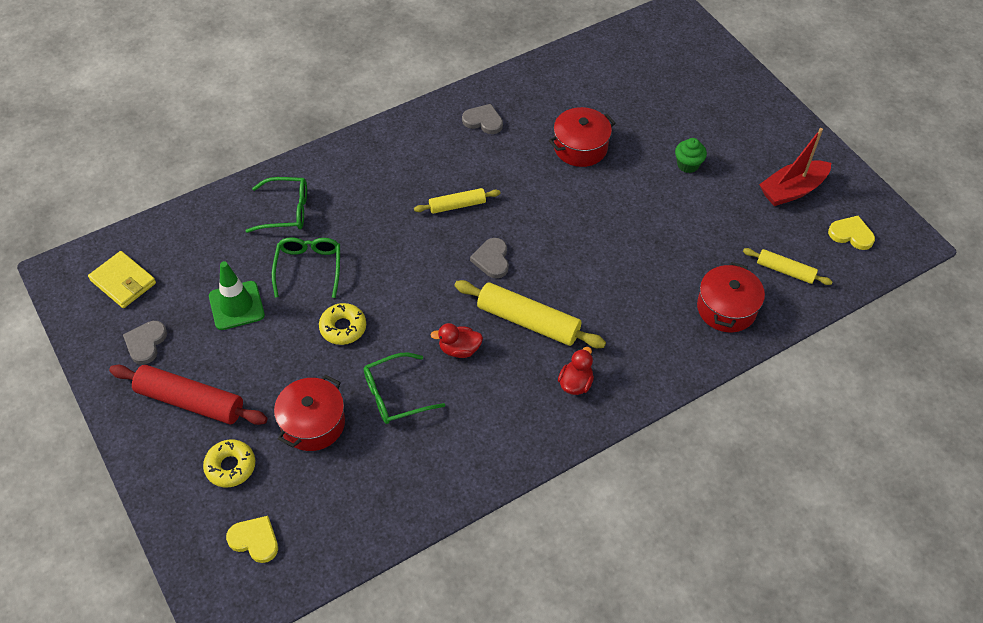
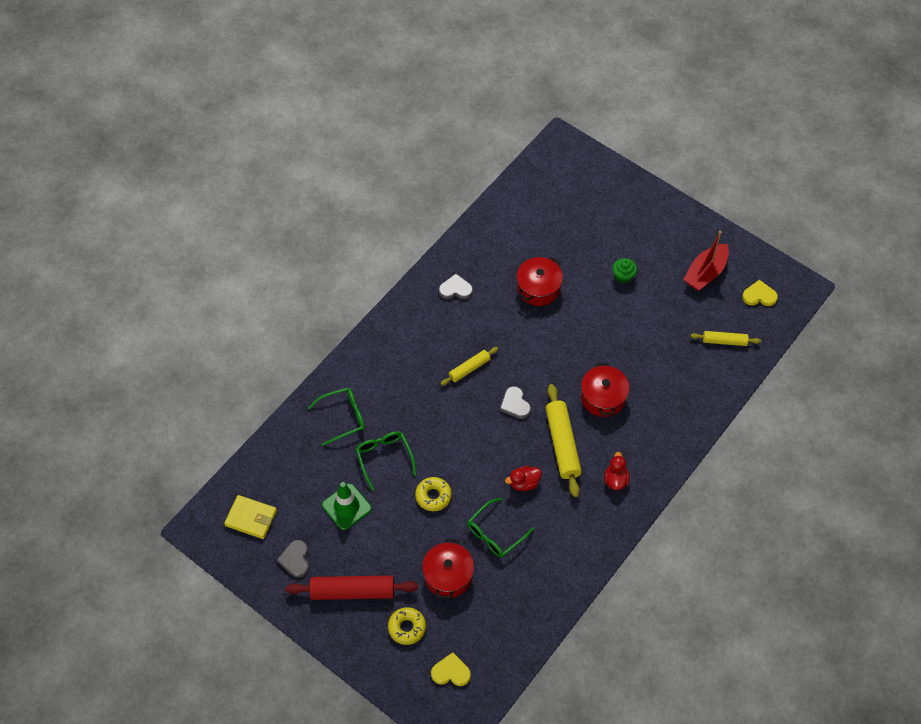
camera: 20 degrees left, 5 degrees up
(528, 321) = (562, 444): yellow rolling pin -> yellow rolling pin turned 75 degrees clockwise
(726, 308) = (695, 385): red pot -> red pot (603, 397)

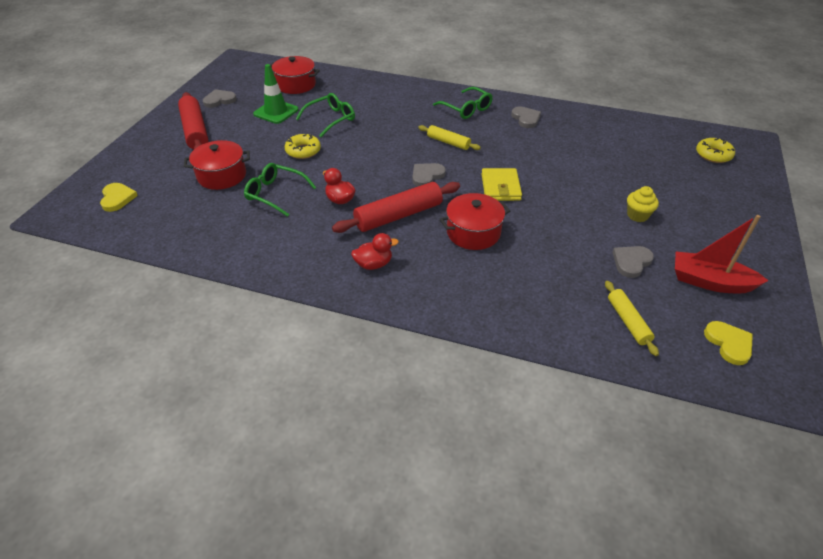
camera: 70 degrees right, 15 degrees down
(251, 518) = (251, 76): yellow wallet -> yellow wallet (500, 187)
(343, 418) = (359, 93): green glasses -> green glasses (466, 109)
(407, 627) = (163, 164): yellow donut -> yellow donut (713, 155)
(538, 288) = (569, 163): red pot -> red pot (296, 85)
(562, 444) = (398, 216): yellow rolling pin -> red rolling pin
(623, 277) = (637, 215): green cupcake -> yellow cupcake
(671, 309) = (631, 262): none -> grey heart

